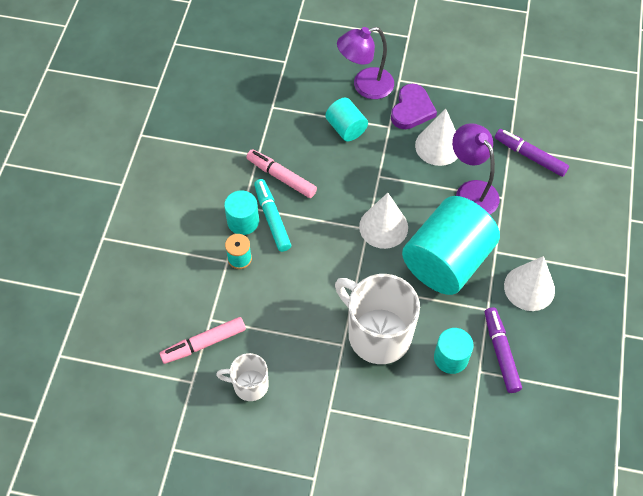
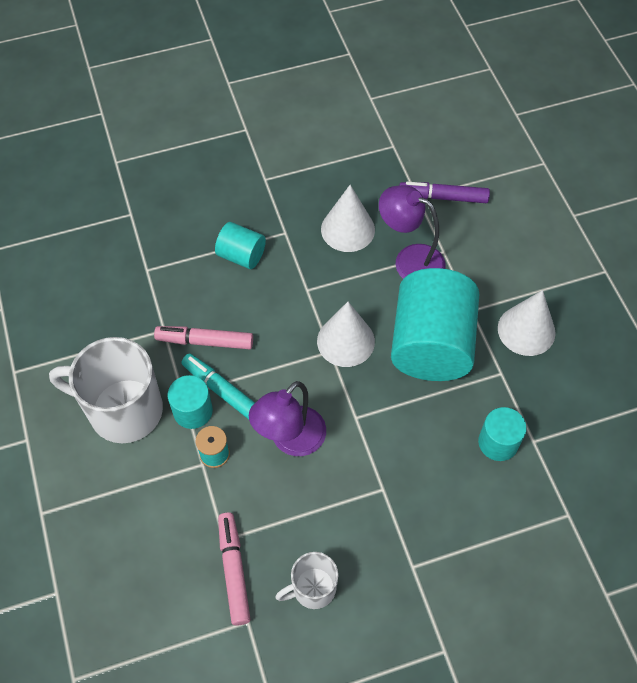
camera: 30 degrees left, 0 degrees up
(204, 343) = (234, 570): pink marker -> pink marker turned 135 degrees clockwise
(365, 86) = (233, 201): purple lamp -> purple lamp (290, 440)
(377, 334) = (411, 457): white mug -> white mug (123, 410)
(412, 109) = (297, 204): purple heart -> none
(501, 352) = (541, 410): purple marker -> none

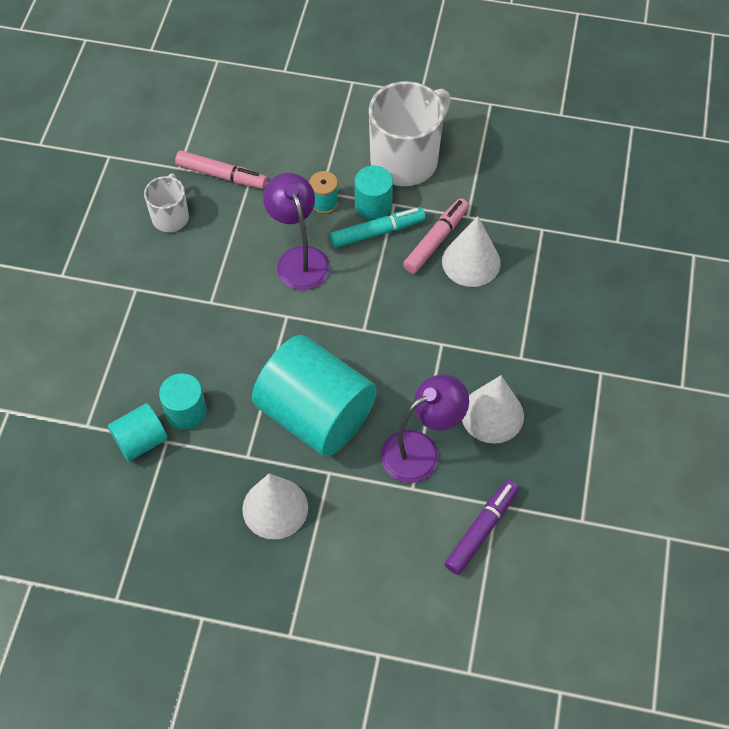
camera: 120 degrees right, 0 degrees up
(241, 255) = (514, 308): turquoise cylinder -> turquoise cylinder (141, 441)
(345, 341) = (366, 346): white cone -> white cone (471, 262)

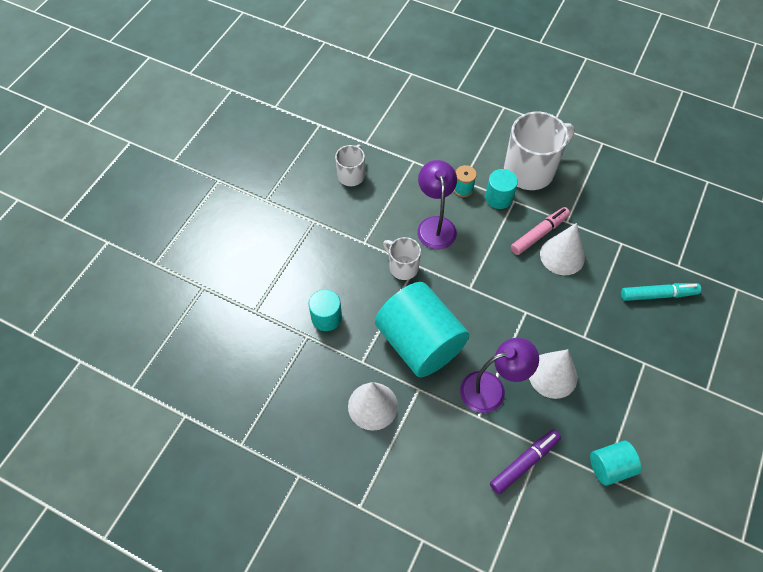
camera: 15 degrees right, 0 degrees up
(141, 441) = (289, 331): turquoise cylinder -> turquoise cylinder (610, 467)
(221, 175) = (394, 154): pink marker -> none
(270, 323) = (403, 267): none -> white mug
(377, 232) = (497, 218): turquoise marker -> turquoise marker (658, 295)

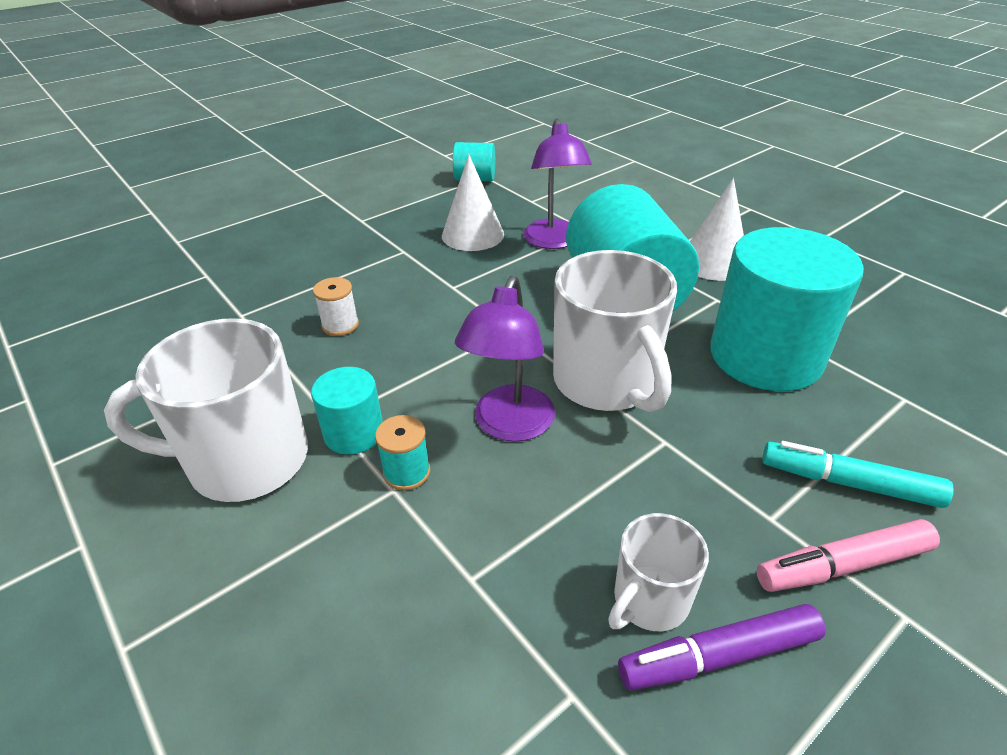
camera: 155 degrees left, 20 degrees down
(326, 317) = (765, 356): turquoise cylinder -> turquoise cylinder, size x2.06
(403, 267) = (606, 382): white mug -> white mug, size x1.87
(492, 389) = (553, 241): purple lamp -> purple lamp turned 105 degrees counterclockwise
(524, 463) = (557, 196): purple marker -> purple marker (718, 656)
(539, 234) = (343, 359): pink marker -> pink marker (842, 565)
(562, 256) = (340, 325): white cone -> white spool
(658, 295) = (271, 259): turquoise marker -> turquoise marker (848, 483)

